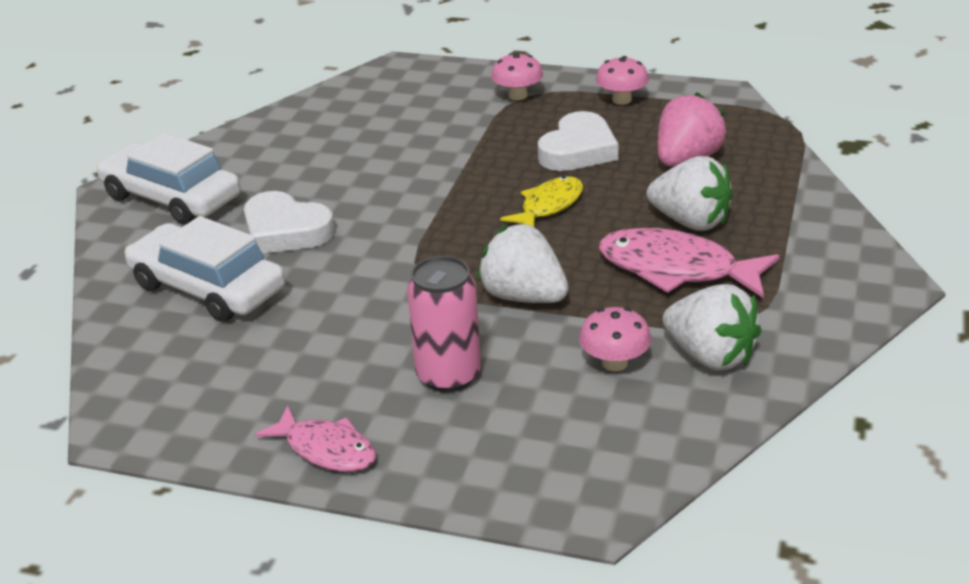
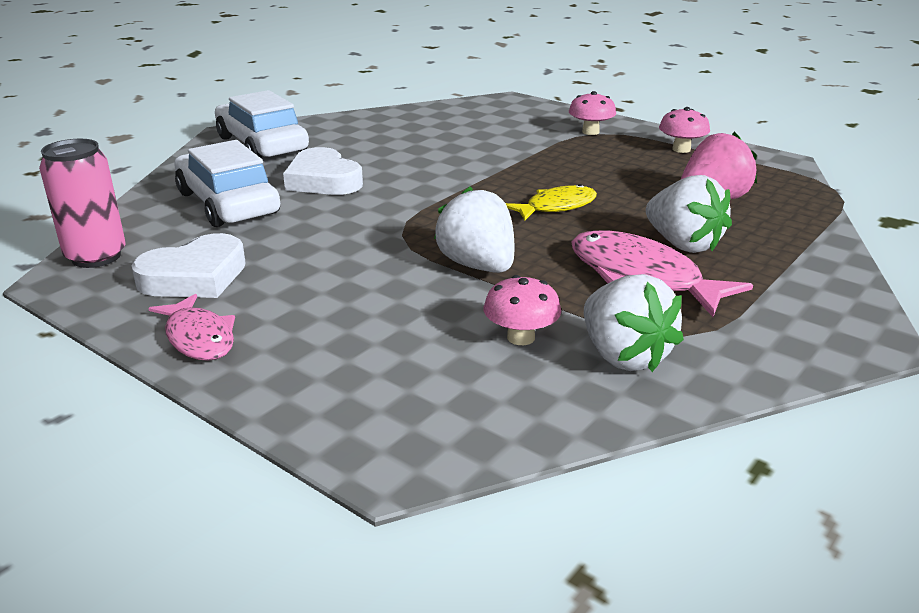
camera: 20 degrees right, 5 degrees down
(448, 376) = (357, 309): pink can -> pink can (96, 257)
(578, 150) = (615, 175): white heart -> white heart (195, 277)

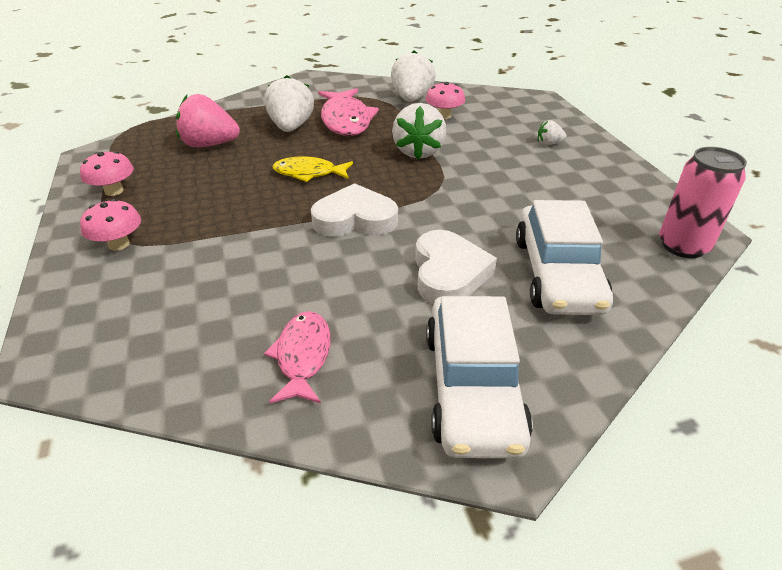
camera: 145 degrees left, 10 degrees up
(195, 277) = (603, 201): white heart -> white heart (355, 219)
(199, 338) = (606, 161): pink fish -> pink fish (302, 356)
(305, 341) = (548, 143): none -> white strawberry

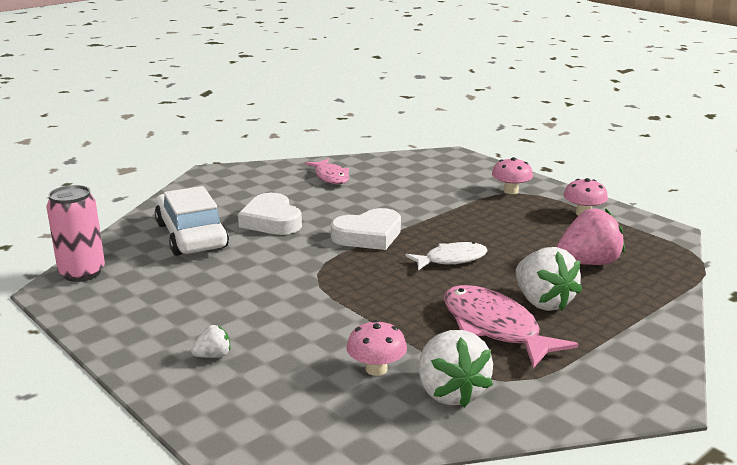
camera: 155 degrees right, 15 degrees down
(309, 173) = (451, 259): yellow fish -> white fish
(418, 152) = (366, 306): white strawberry -> none
(472, 387) = (234, 184): white car -> none

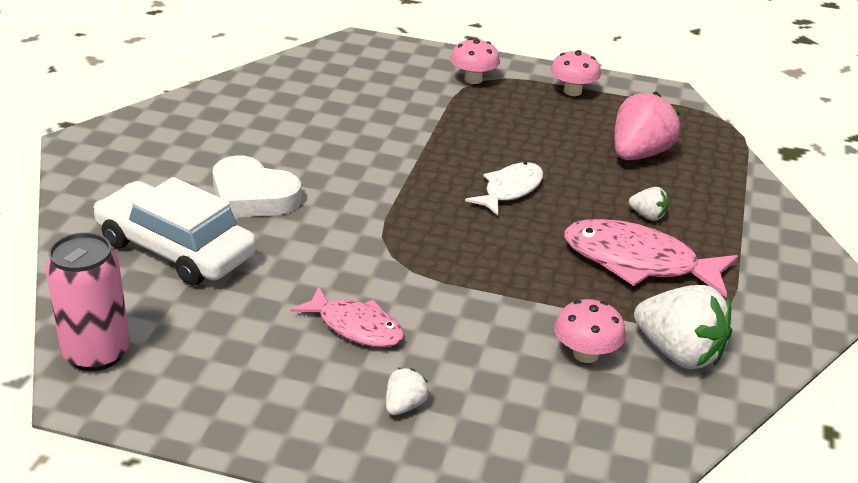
camera: 35 degrees left, 10 degrees up
(331, 177) = (251, 110): pink fish -> pink fish (356, 327)
(368, 235) = (390, 184): white heart -> none
(543, 302) = (647, 216): white strawberry -> white strawberry, size x0.48

